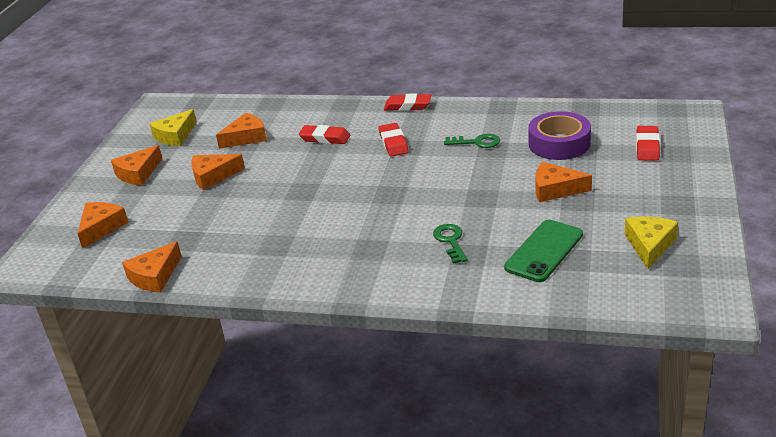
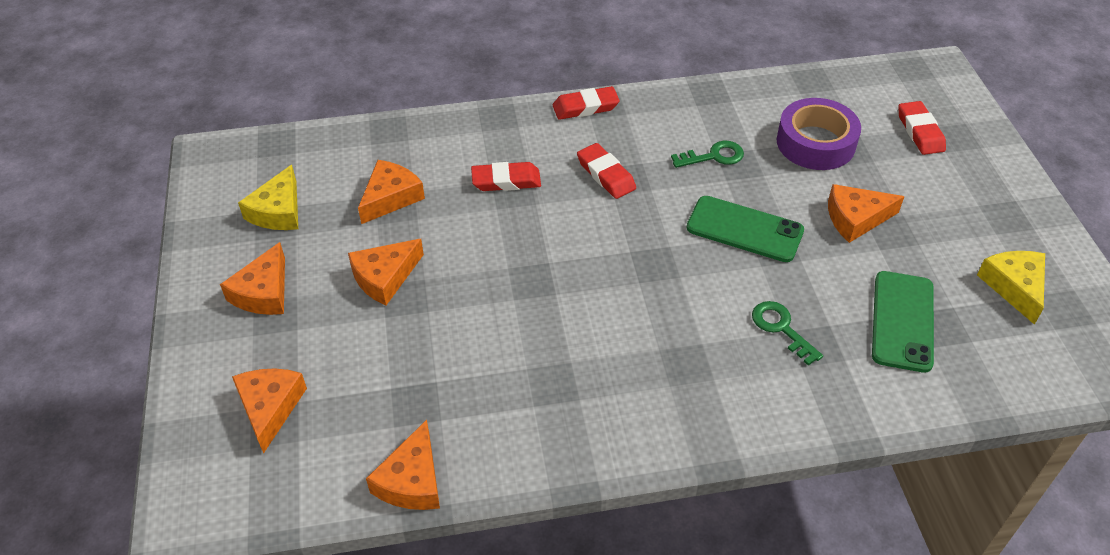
camera: 25 degrees left, 15 degrees up
(467, 184) = (744, 229): none -> green phone

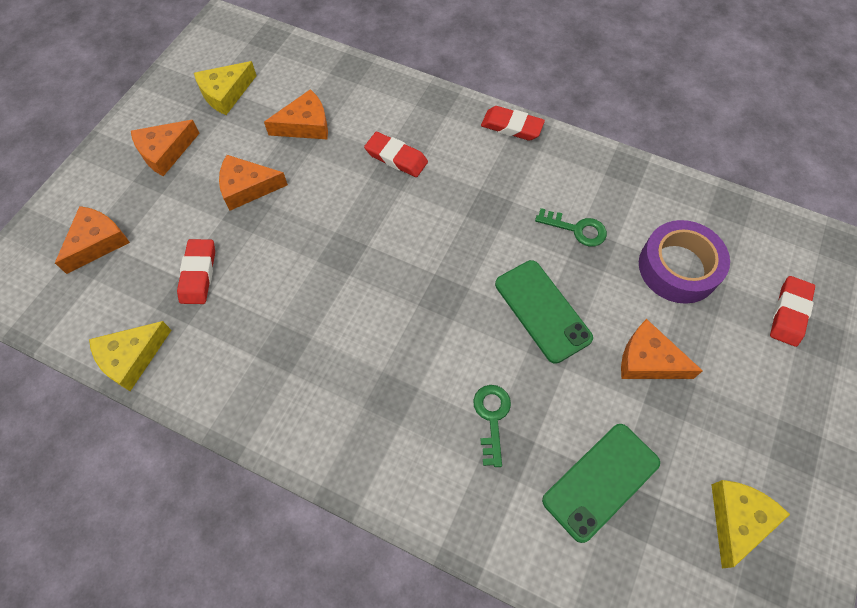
camera: 35 degrees right, 15 degrees up
(412, 480) = (131, 357): orange cheese -> yellow cheese
(606, 175) = (475, 195): red eraser -> red eraser (198, 274)

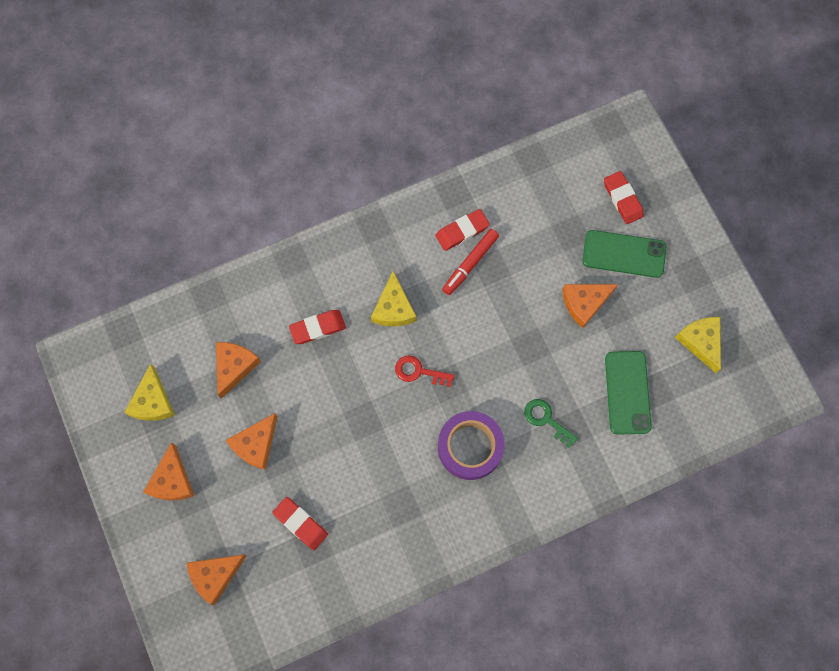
camera: 50 degrees left, 10 degrees up
(97, 242) = (215, 575): orange cheese -> orange cheese turned 105 degrees counterclockwise
(131, 357) = (330, 605): yellow cheese -> yellow cheese (393, 308)
(431, 264) = (419, 371): none -> red key
(512, 126) = (359, 233): red eraser -> red eraser (462, 231)
(542, 311) = (506, 334): green phone -> green phone (624, 254)
(576, 229) = (470, 264): green key -> red marker
(678, 267) = (545, 230): purple tape -> purple tape (470, 447)

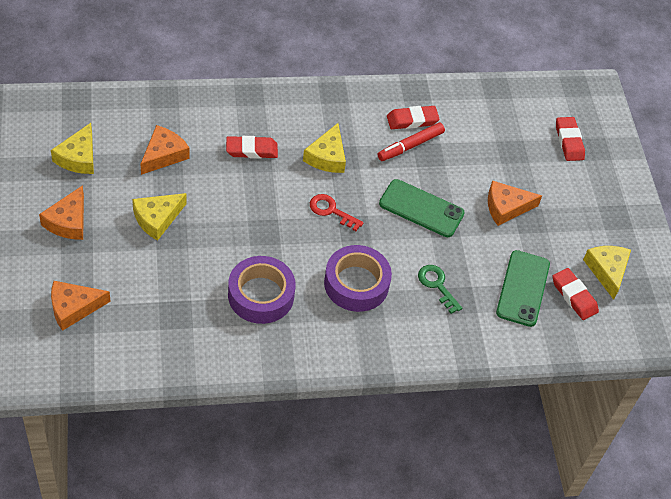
camera: 10 degrees right, 20 degrees down
(256, 444) = (157, 218): orange cheese -> yellow cheese
(300, 523) = (171, 292): red eraser -> red eraser (574, 296)
(385, 494) = (261, 295): none -> purple tape
(624, 254) = (556, 182): green phone -> green phone (421, 209)

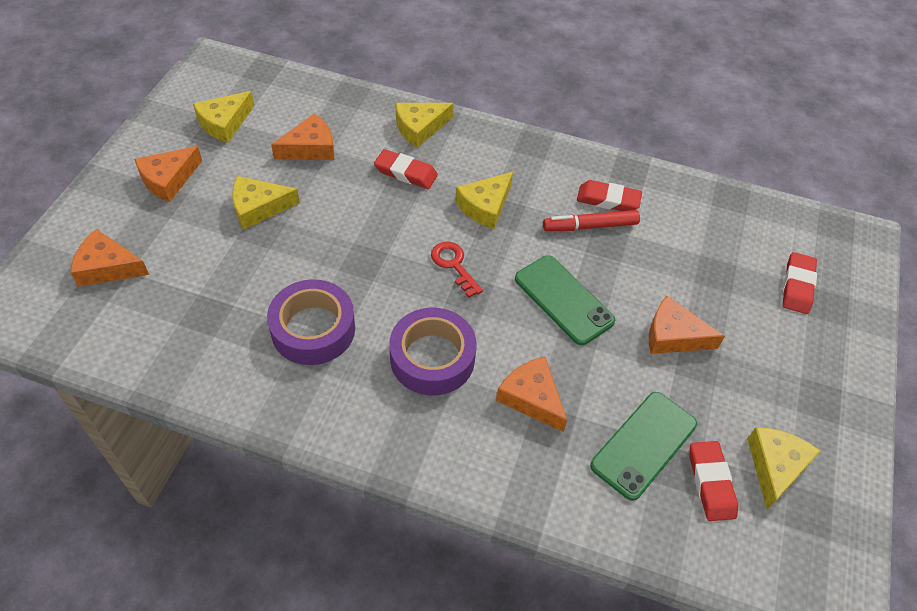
camera: 30 degrees right, 0 degrees up
(239, 108) = (420, 128): none -> yellow cheese
(437, 285) = (531, 398): green key -> orange cheese

